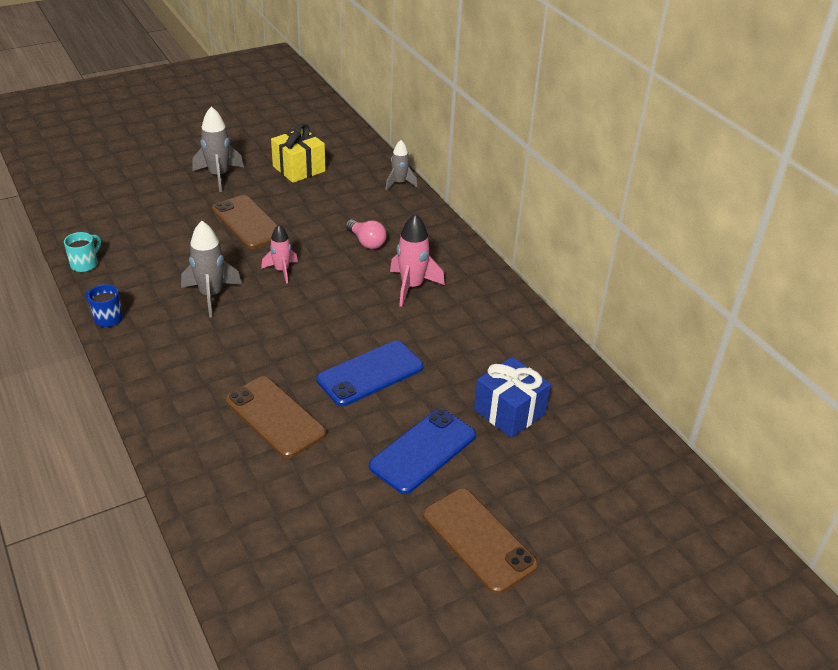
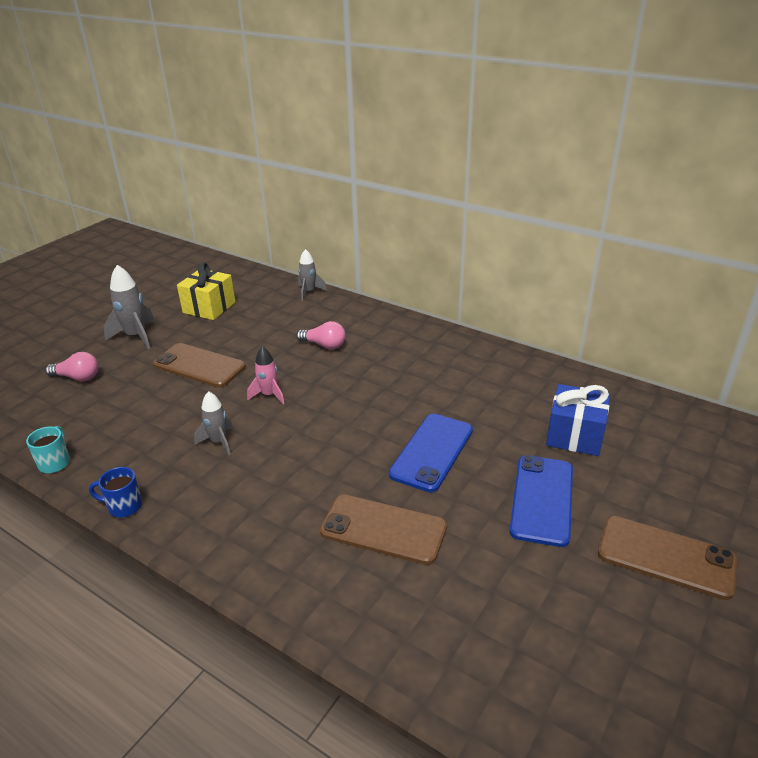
camera: 25 degrees left, 5 degrees down
(148, 198) = (77, 377): none -> pink light bulb
(211, 295) = (219, 442): grey rocket -> grey rocket, size x0.65
(412, 287) = (397, 367): pink rocket -> none

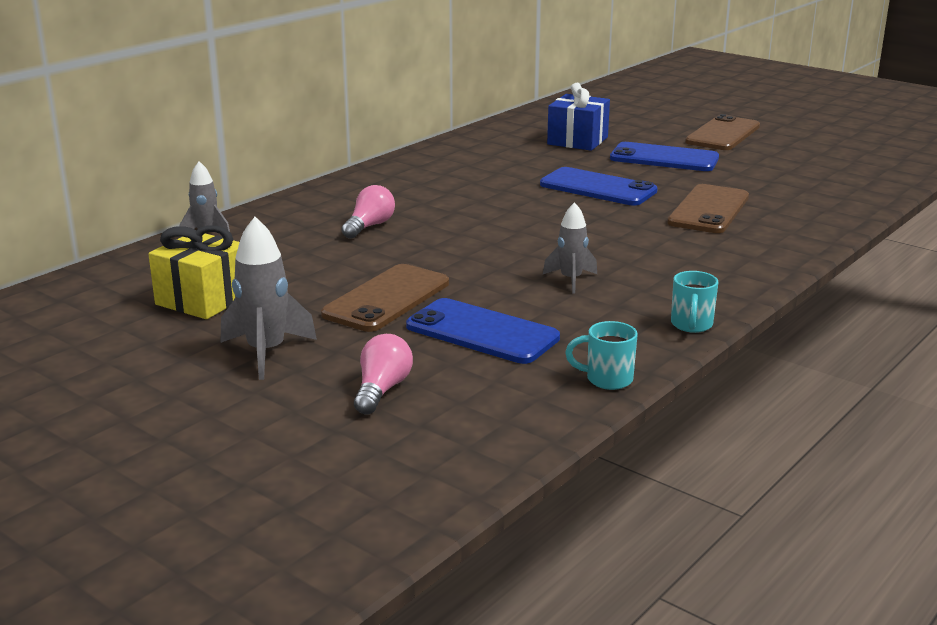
camera: 85 degrees left, 10 degrees down
(124, 506) = (691, 325): blue mug -> turquoise mug
(140, 406) = (482, 332): none -> blue phone
(269, 395) = (477, 255): pink rocket -> none

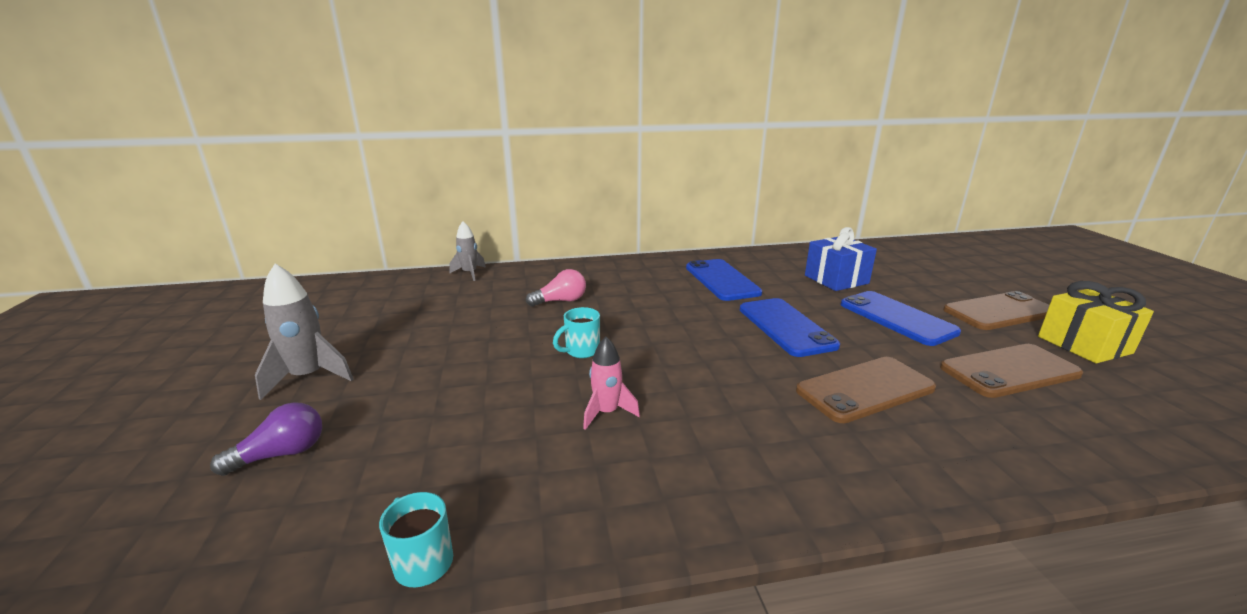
camera: 40 degrees right, 0 degrees up
(203, 300) = (371, 319): yellow gift -> yellow gift (1084, 345)
(382, 390) = (281, 454): pink light bulb -> purple light bulb
(387, 299) = (455, 366): brown phone -> brown phone (1009, 371)
(482, 332) = (446, 433): blue phone -> blue phone (721, 280)
(571, 280) = (607, 413): grey rocket -> pink rocket
(691, 325) = (620, 536): turquoise mug -> turquoise mug (581, 351)

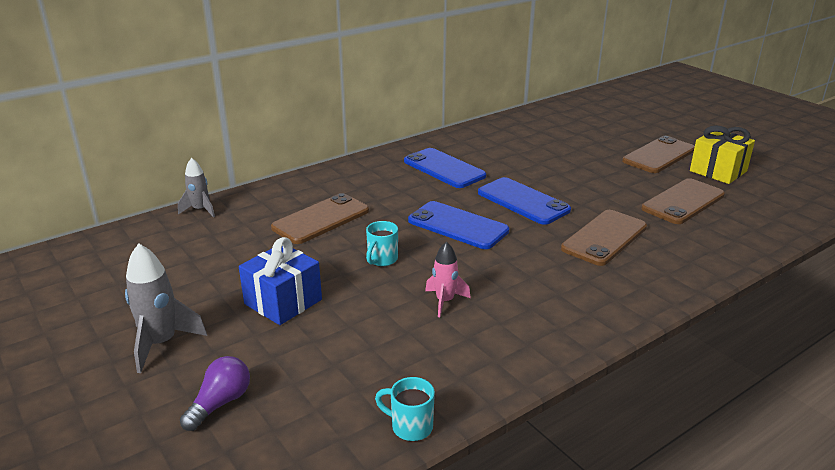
camera: 25 degrees left, 5 degrees up
(560, 301) = (321, 219): pink light bulb -> brown phone
(836, 279) = (533, 149): blue gift -> blue gift (283, 302)
(896, 318) = (595, 176): blue phone -> blue phone (457, 226)

